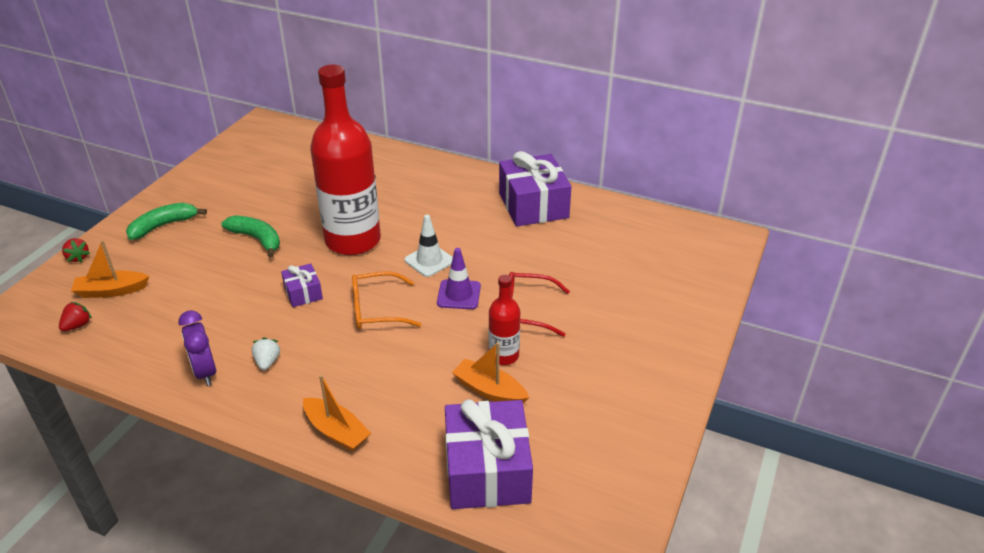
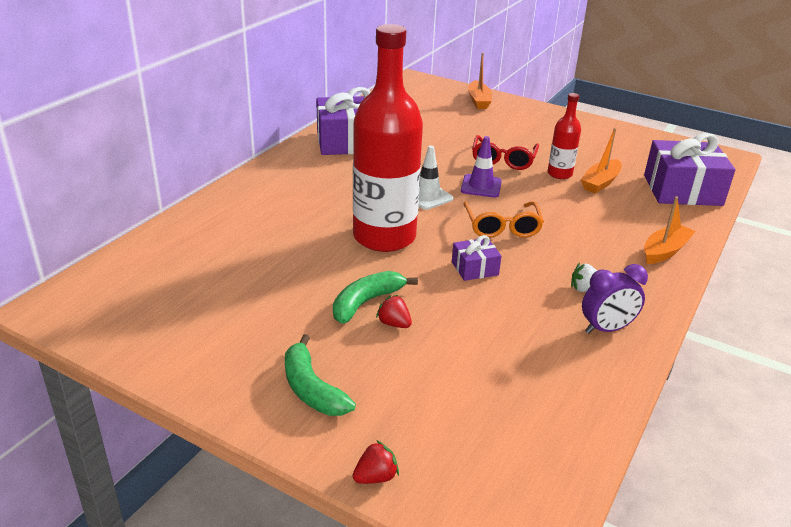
camera: 85 degrees left, 5 degrees down
(77, 325) = (537, 449): red strawberry -> red strawberry (394, 324)
(111, 291) = (462, 424): orange boat -> orange boat (478, 101)

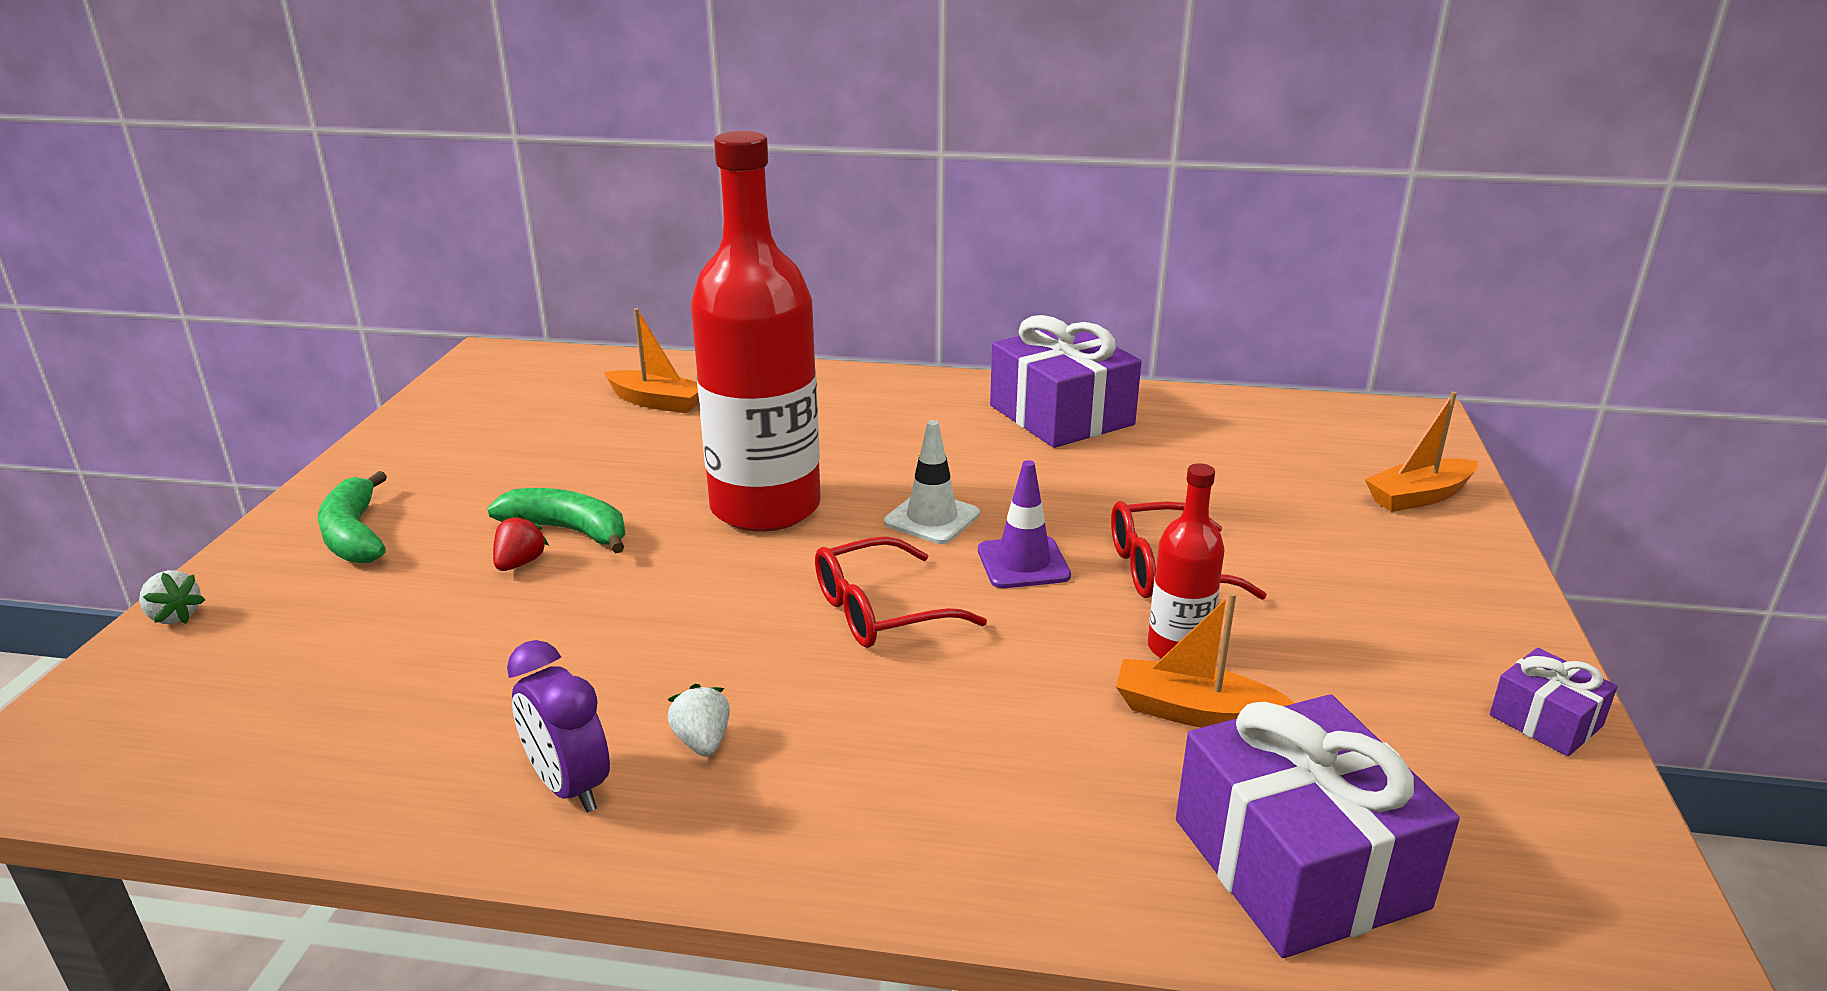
camera: 70 degrees right, 5 degrees down
(312, 389) = (355, 535): green banana -> green banana turned 60 degrees counterclockwise
(375, 477) = (175, 616): red strawberry -> white strawberry
(474, 268) = (713, 606): purple gift -> purple gift (1545, 720)
(502, 226) = (882, 610): orange glasses -> red glasses
(664, 251) = (932, 850): orange boat -> orange boat (657, 402)

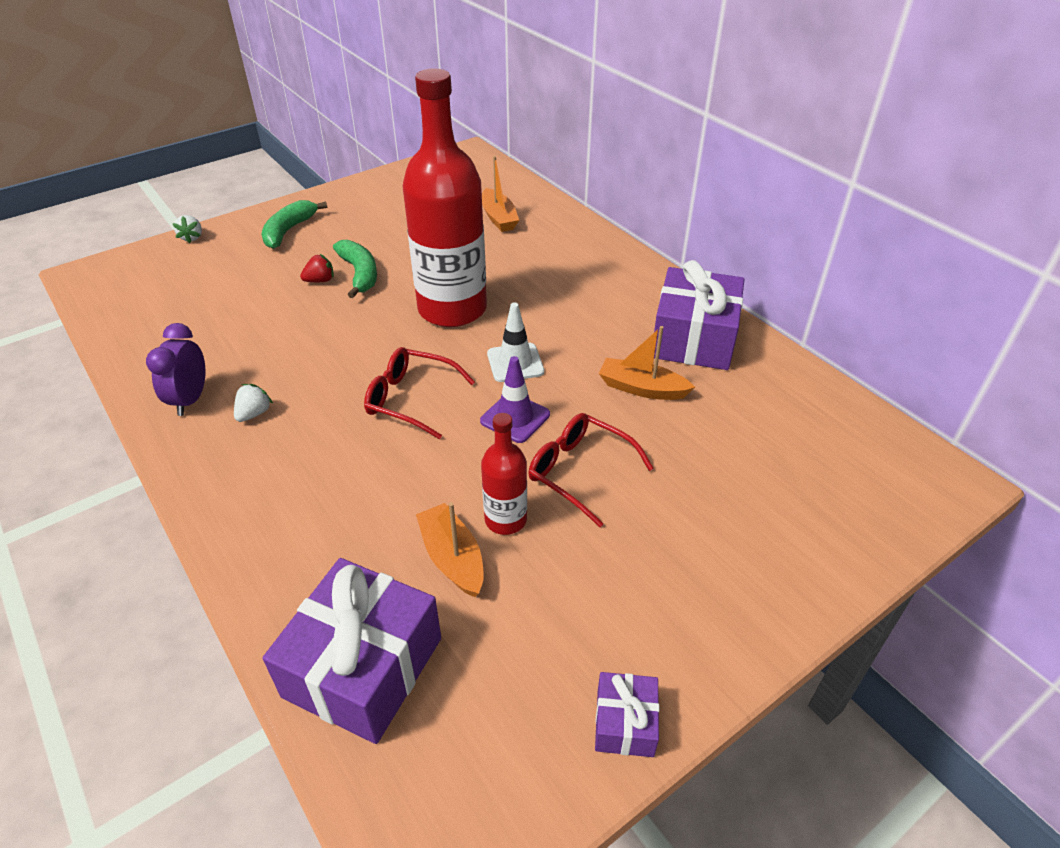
camera: 45 degrees right, 15 degrees up
(1419, 497) = (832, 536): orange boat -> orange boat (642, 388)

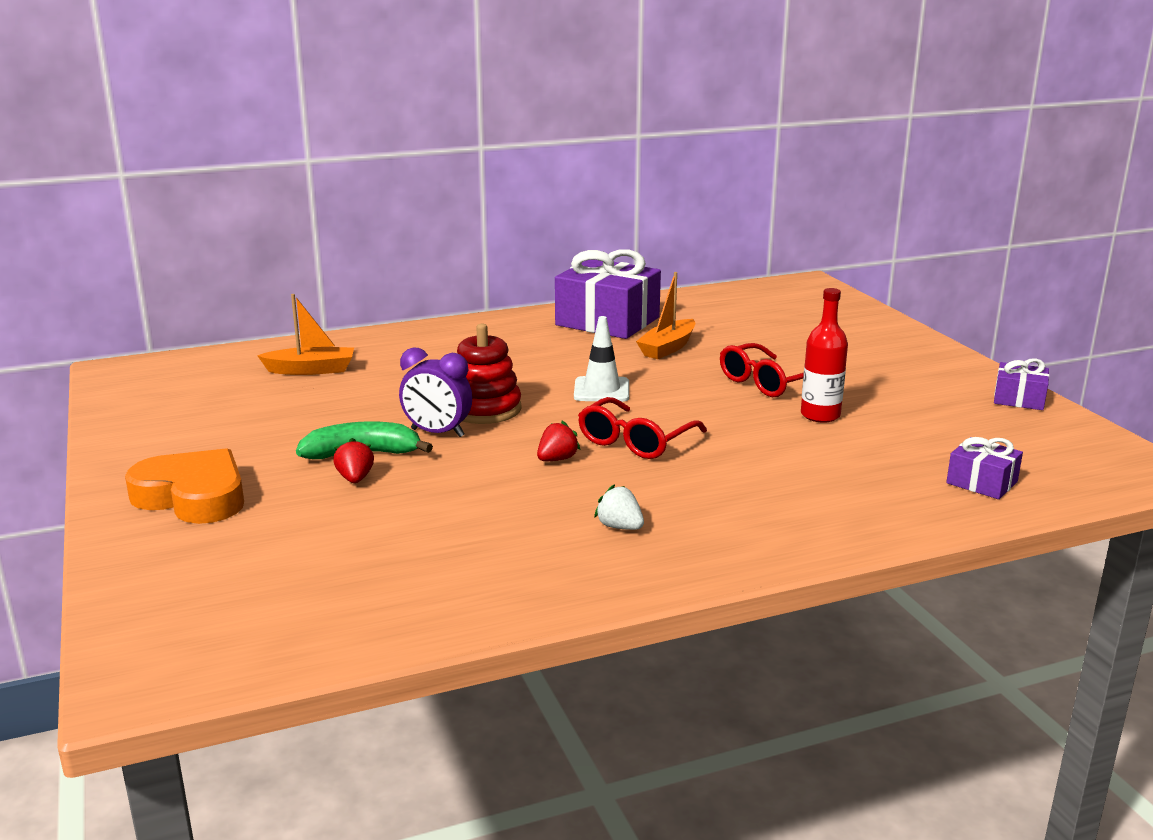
camera: 75 degrees left, 20 degrees down
(190, 399) = (570, 569): purple clock -> purple clock (437, 433)
(192, 237) = (121, 577): white strawberry -> none
(289, 231) = (193, 496): green banana -> orange heart
(363, 667) = (981, 482): purple gift -> purple gift, size x0.49
(366, 362) = (557, 459): none -> red strawberry
(452, 309) = (484, 409): red bottle -> red stacking toy
(452, 558) = (863, 439): orange boat -> none
(515, 418) = (686, 398): purple traffic cone -> none

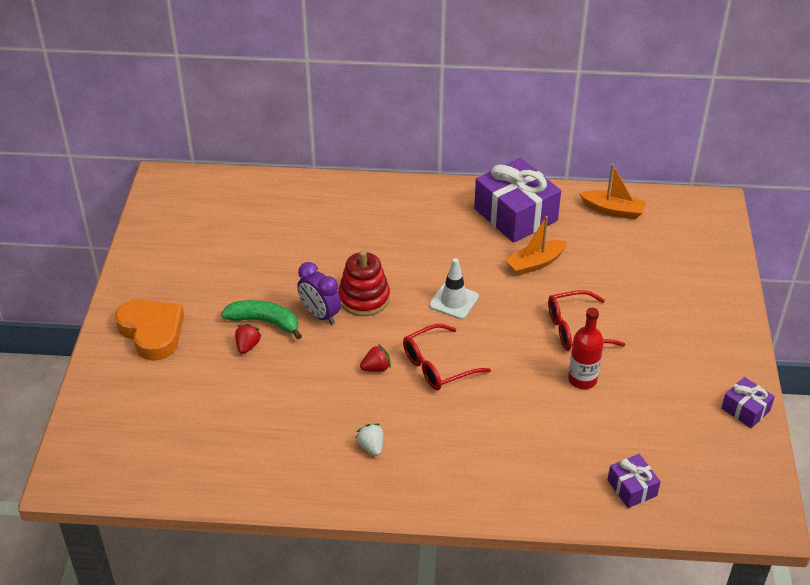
camera: 25 degrees right, 20 degrees up
(311, 370) = (279, 216): orange boat -> orange boat (613, 210)

